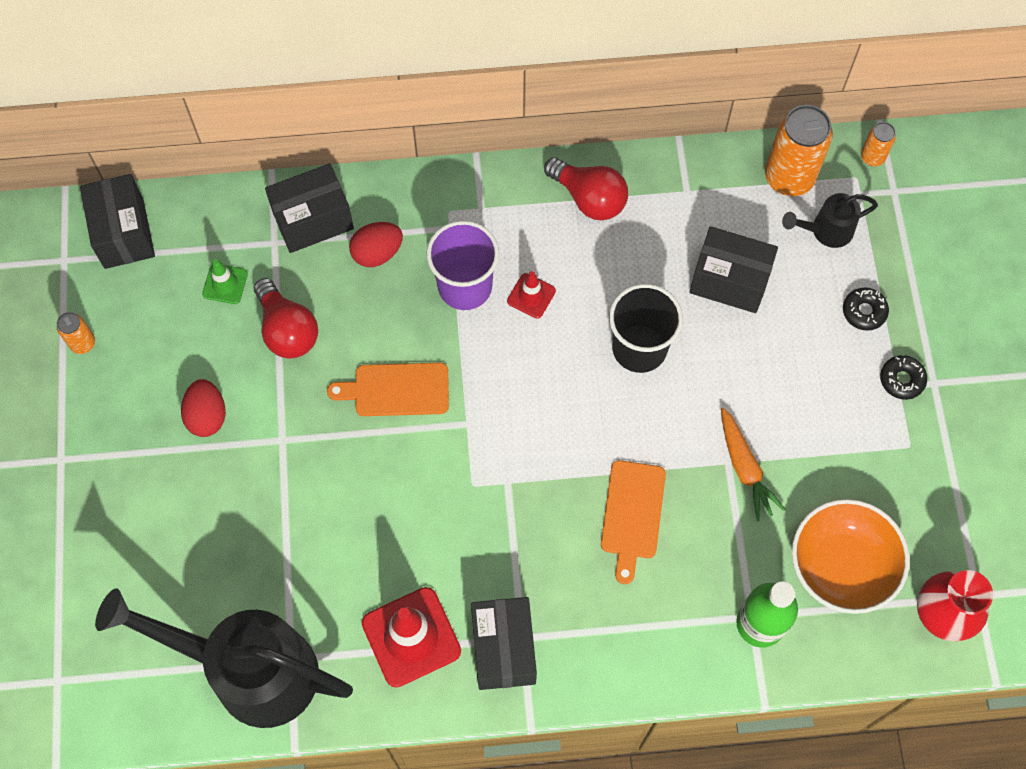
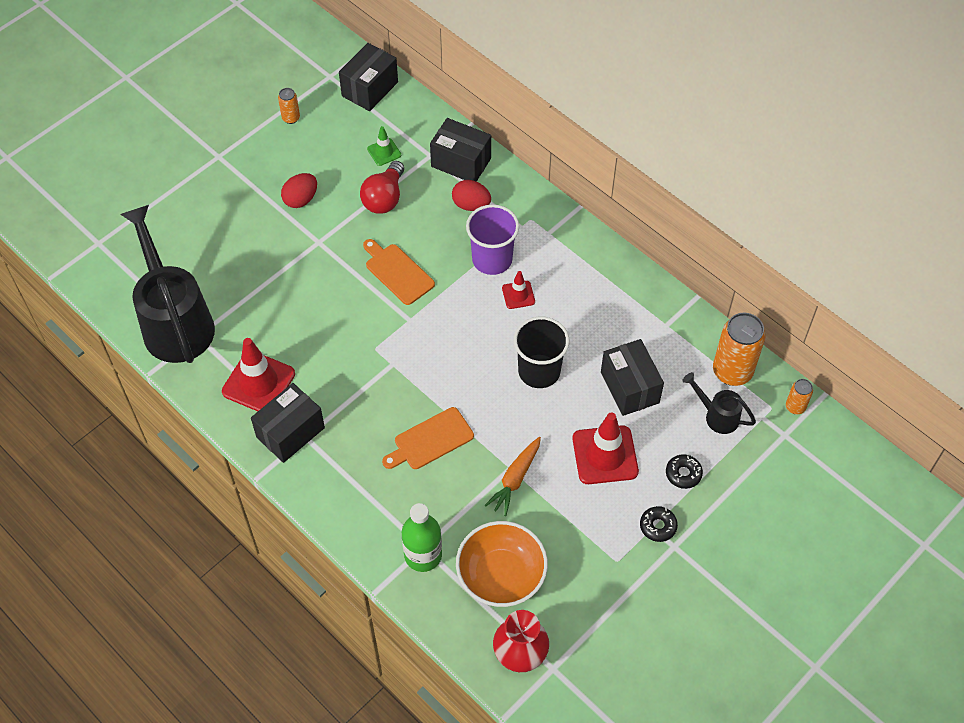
camera: 50 degrees right, 10 degrees down
(589, 198) = (609, 279): red light bulb -> none
(786, 364) = (605, 455): none -> red traffic cone

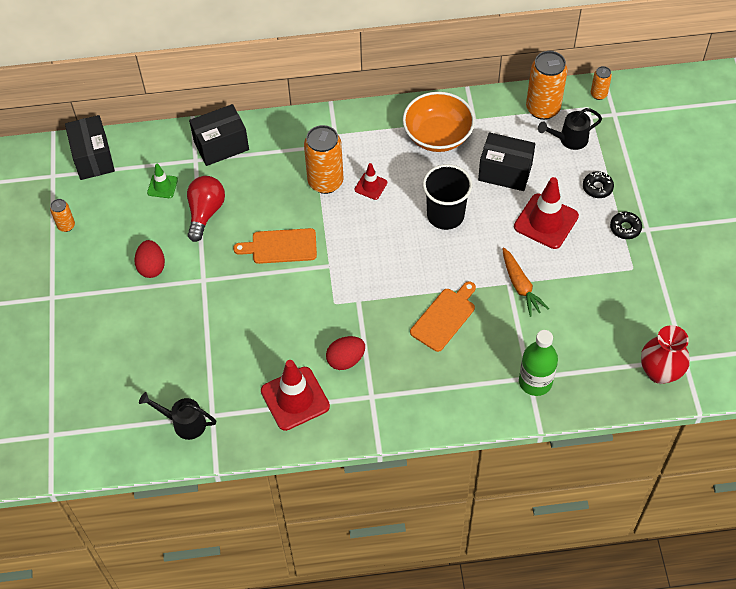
camera: 50 degrees left, 0 degrees up
(175, 322) = (184, 423): black watering can -> black watering can, size x0.45
(290, 432) = (359, 404): black box -> none
(384, 198) = (205, 213): red light bulb -> red light bulb turned 135 degrees counterclockwise
(430, 440) = (444, 317): orange cutting board -> orange cutting board turned 150 degrees counterclockwise
(471, 205) = (265, 164): red egg -> red egg (346, 360)
(492, 259) = (325, 182): purple cup -> orange can
(501, 575) = (590, 344): orange bowl -> orange bowl (437, 135)

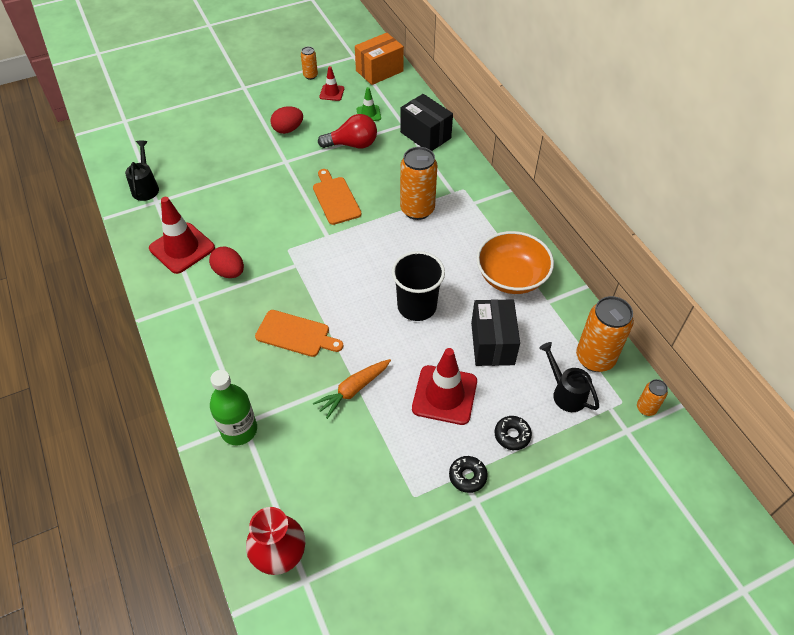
camera: 70 degrees right, 5 degrees down
(93, 158) = (379, 71): black box -> orange box
(370, 186) = (427, 242): red traffic cone -> red traffic cone (332, 93)

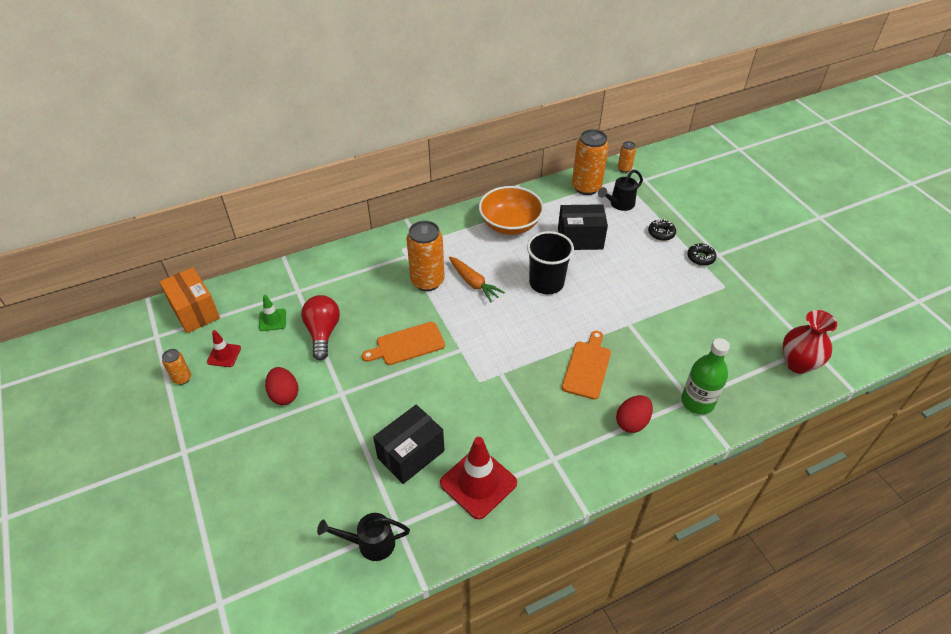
camera: 90 degrees left, 5 degrees down
(229, 272) = (513, 431): red egg -> red egg (632, 422)
(353, 390) = (640, 323): orange carrot -> orange carrot (473, 283)
(425, 135) = (319, 273): black box -> black box (411, 454)
(444, 395) = (634, 268): red traffic cone -> none

